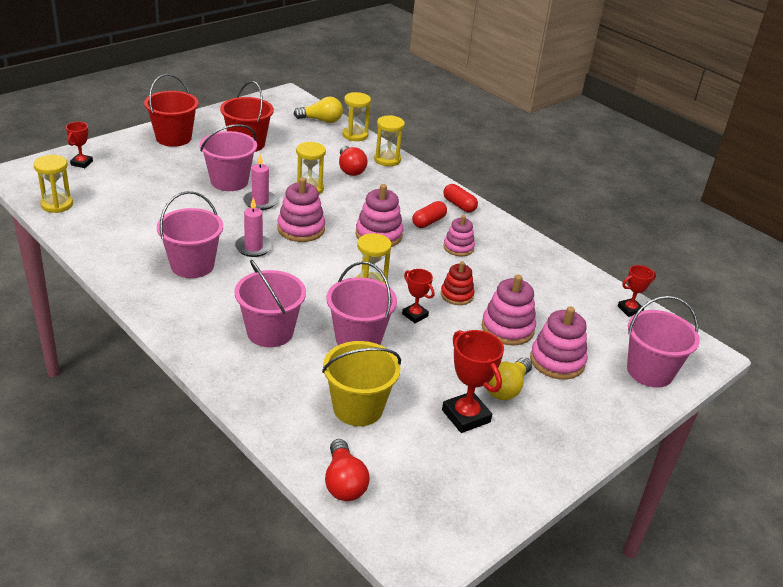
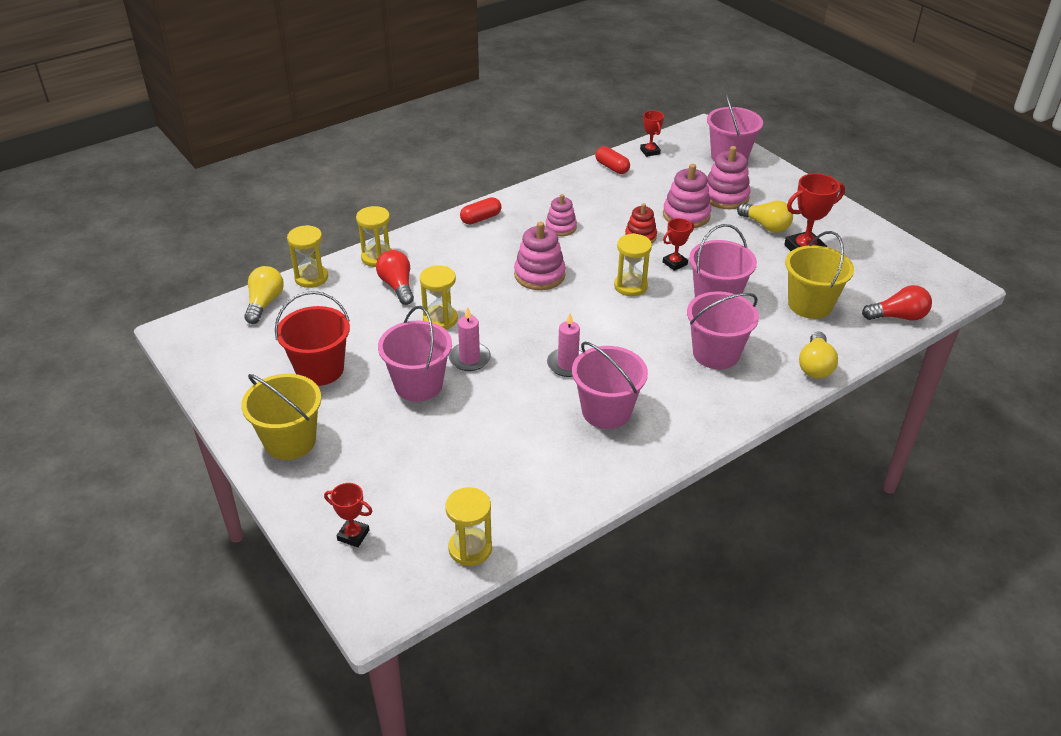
camera: 80 degrees left, 5 degrees up
(173, 138) = (290, 441): red bucket -> yellow bucket
(252, 399) = (815, 366): none -> yellow light bulb
(301, 229) = (528, 328): pink stacking toy -> none
(350, 169) = (397, 286): red light bulb -> red light bulb turned 105 degrees counterclockwise
(428, 222) = (513, 241): red capsule -> red capsule (612, 167)

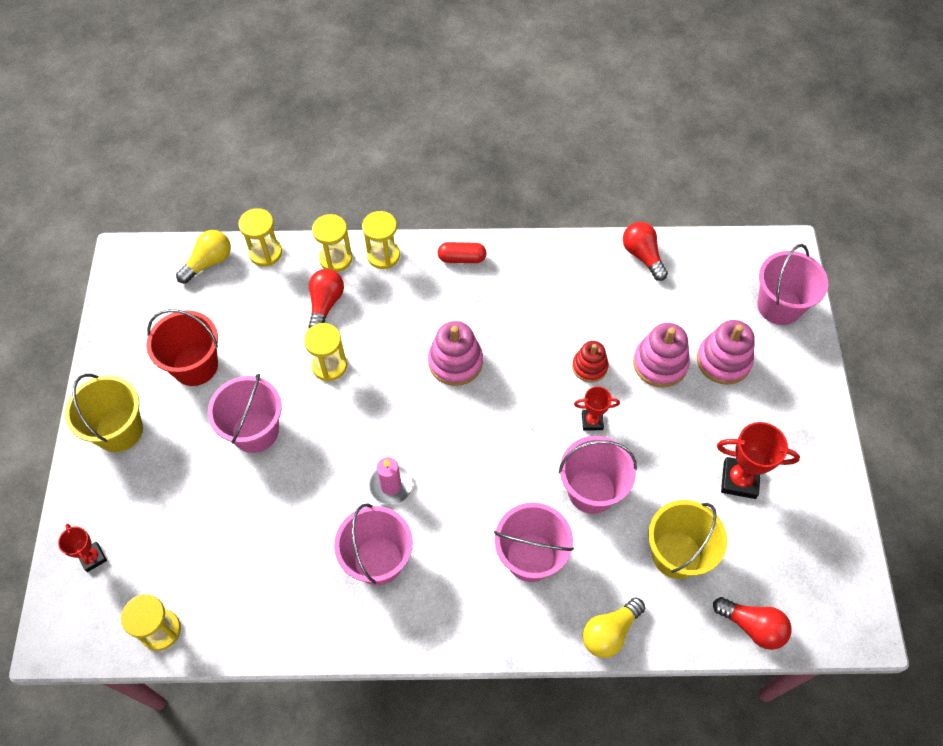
camera: 35 degrees right, 20 degrees up
(469, 359) = (317, 427): pink candle -> none
(561, 227) = (525, 311): pink stacking toy -> none
(612, 167) = (642, 256): red capsule -> red light bulb
(630, 286) = (525, 425): yellow hourglass -> yellow hourglass (383, 255)
(650, 151) = (701, 253): red trophy -> none
(765, 226) = (729, 424): yellow light bulb -> none

